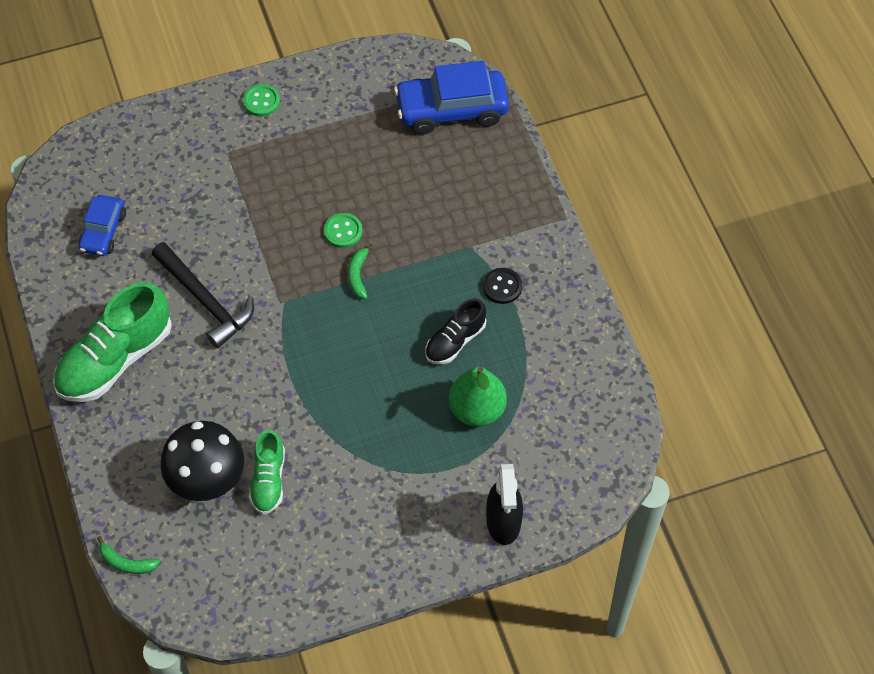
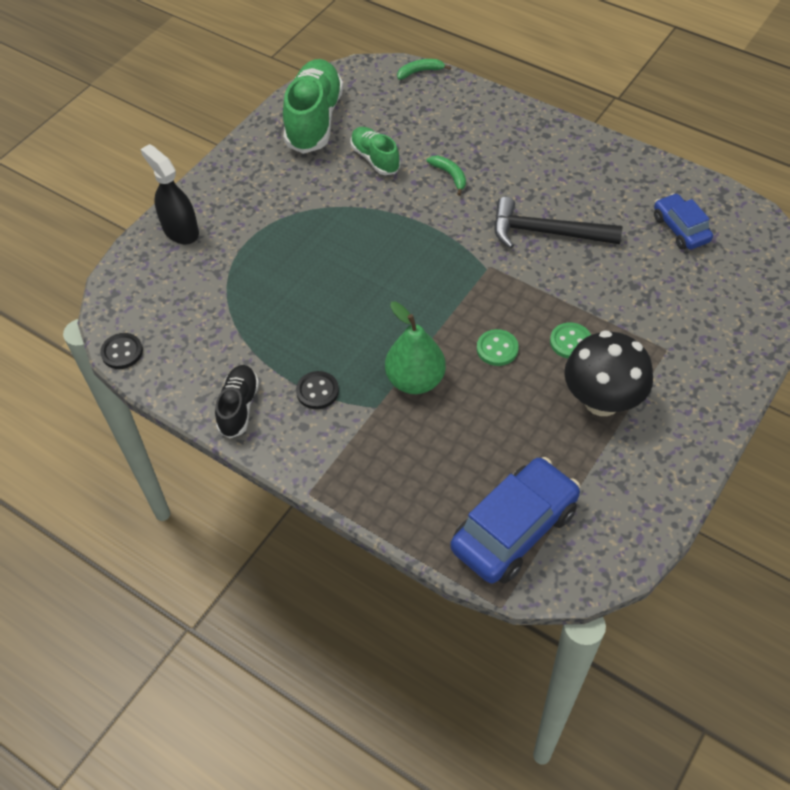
camera: 145 degrees right, 5 degrees down
(115, 359) = (563, 160): green shoe -> green shoe (314, 120)
(207, 480) = (417, 135): black mushroom -> black mushroom (602, 401)
(261, 101) = (693, 413): green button -> green button (570, 342)
(358, 275) = (449, 323): green banana -> green banana (450, 175)
(455, 341) = (321, 324): black shoe -> black shoe (239, 407)
(477, 410) = (260, 287): green pear -> green pear (415, 380)
(631, 424) = (122, 352): none -> black button

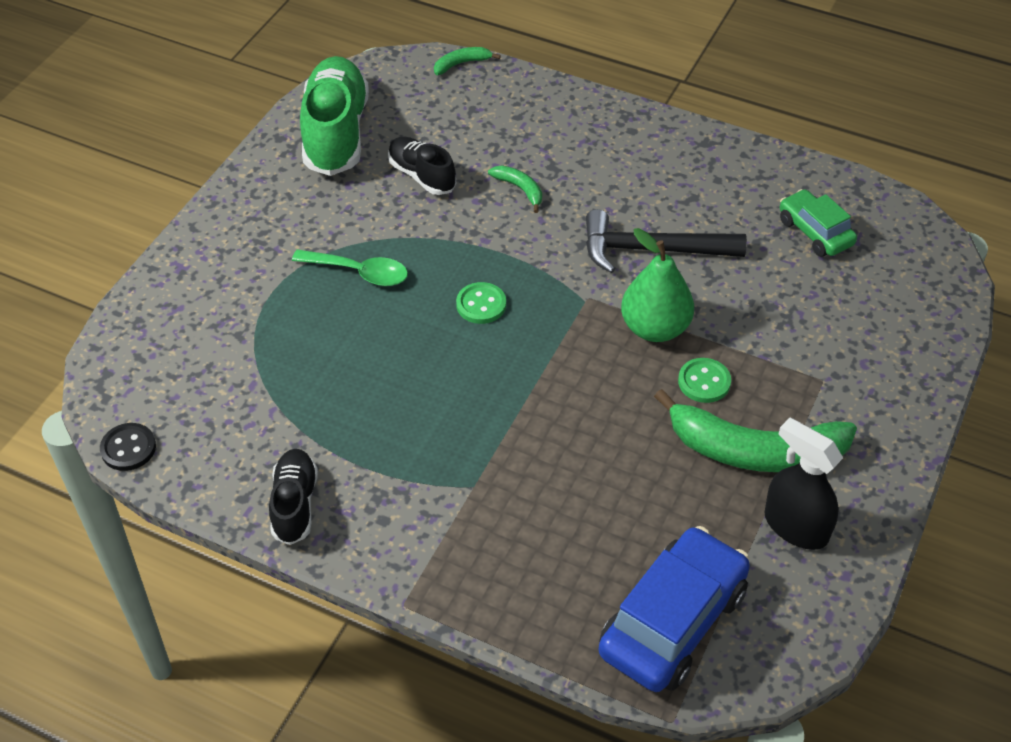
camera: 10 degrees left, 5 degrees down
(180, 230) = (182, 285): black spray bottle -> black spray bottle (795, 526)
(315, 231) = (359, 272): none -> green spoon
(317, 391) = (394, 474): black button -> none
(375, 159) = (422, 175): green shoe -> black shoe
(415, 380) = (517, 448): green pear -> green pear (655, 328)
(497, 349) = (614, 399): green button -> green button (481, 305)
(602, 401) = (755, 451): black mushroom -> green banana
(680, 229) = (815, 232): blue car -> green car

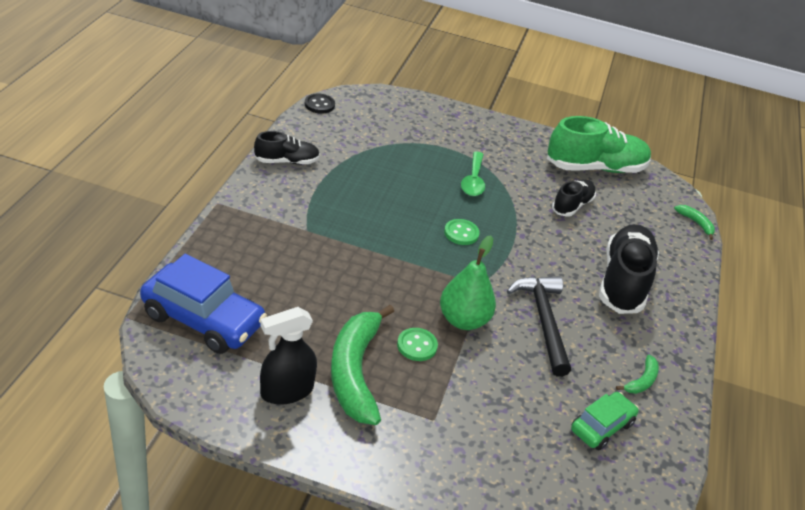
camera: 75 degrees right, 10 degrees down
(520, 189) = (578, 252): green banana -> green banana (641, 381)
(576, 159) = (623, 282): none -> black shoe
(795, 526) = (286, 391): black spray bottle -> black spray bottle turned 150 degrees counterclockwise

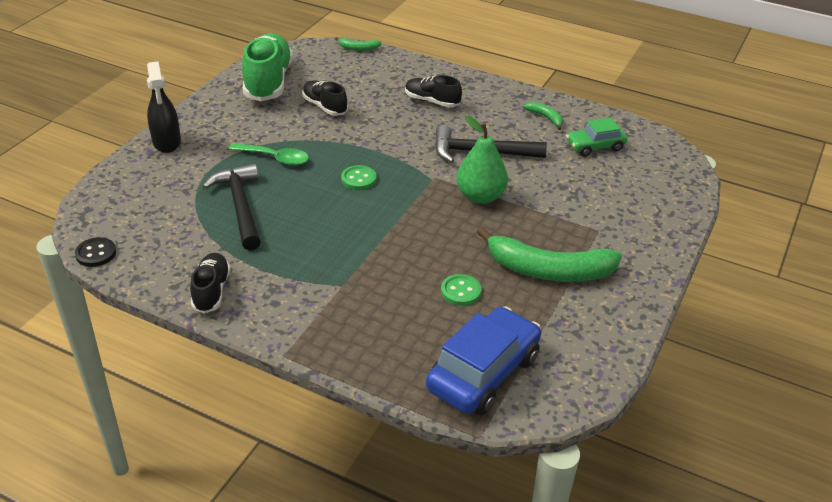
camera: 75 degrees left, 0 degrees up
(286, 391) = (576, 317): black spray bottle -> black spray bottle (167, 142)
(397, 167) = (240, 206): none -> black hammer
(417, 346) = (513, 228): green button -> green button (461, 291)
(601, 427) = (595, 146): green car -> green car turned 75 degrees counterclockwise
(623, 282) = (432, 101): black shoe -> black shoe, size x0.56
(696, 223) = (358, 48): green banana -> green banana turned 150 degrees counterclockwise

